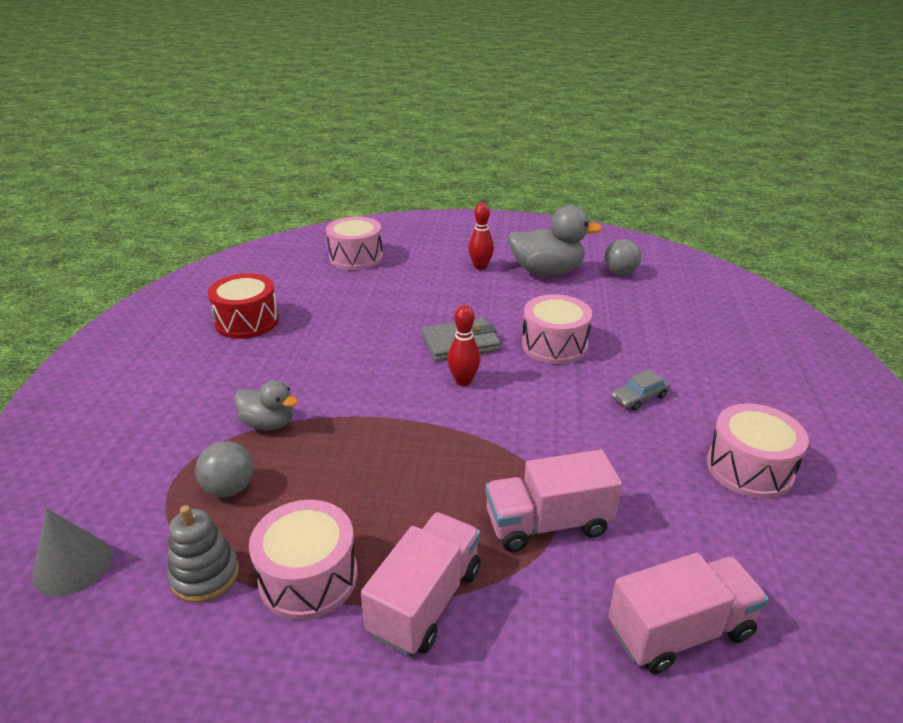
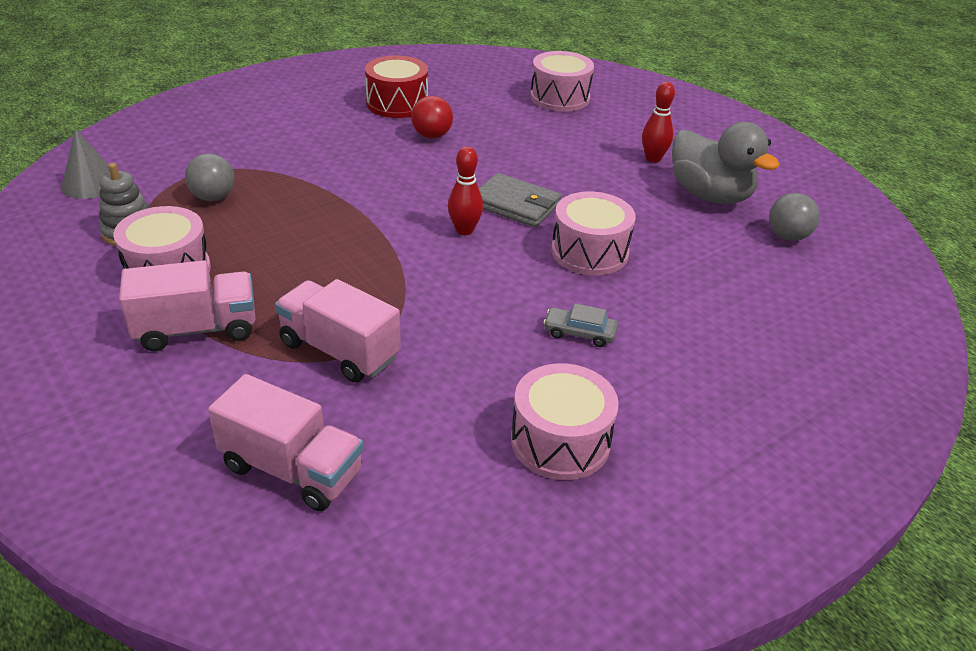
camera: 45 degrees right, 5 degrees up
(268, 423) = (295, 175): grey duck -> none
(318, 330) = (432, 135): none -> red ball

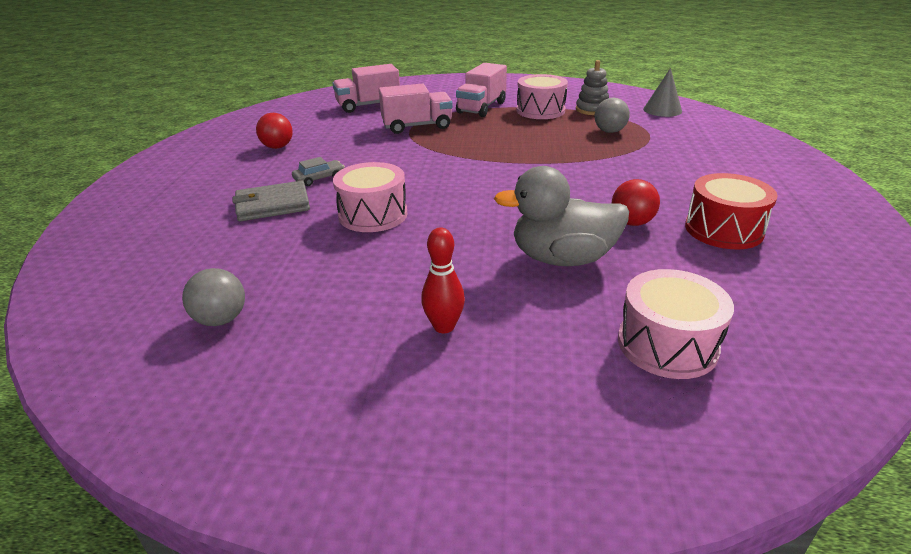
camera: 135 degrees right, 5 degrees down
(464, 230) = (467, 184): red bowling pin -> none
(516, 204) = (471, 214): grey wallet -> grey wallet (272, 205)
(560, 441) = (277, 147): pink drum -> red ball
(710, 195) = (337, 319): grey duck -> grey duck (562, 258)

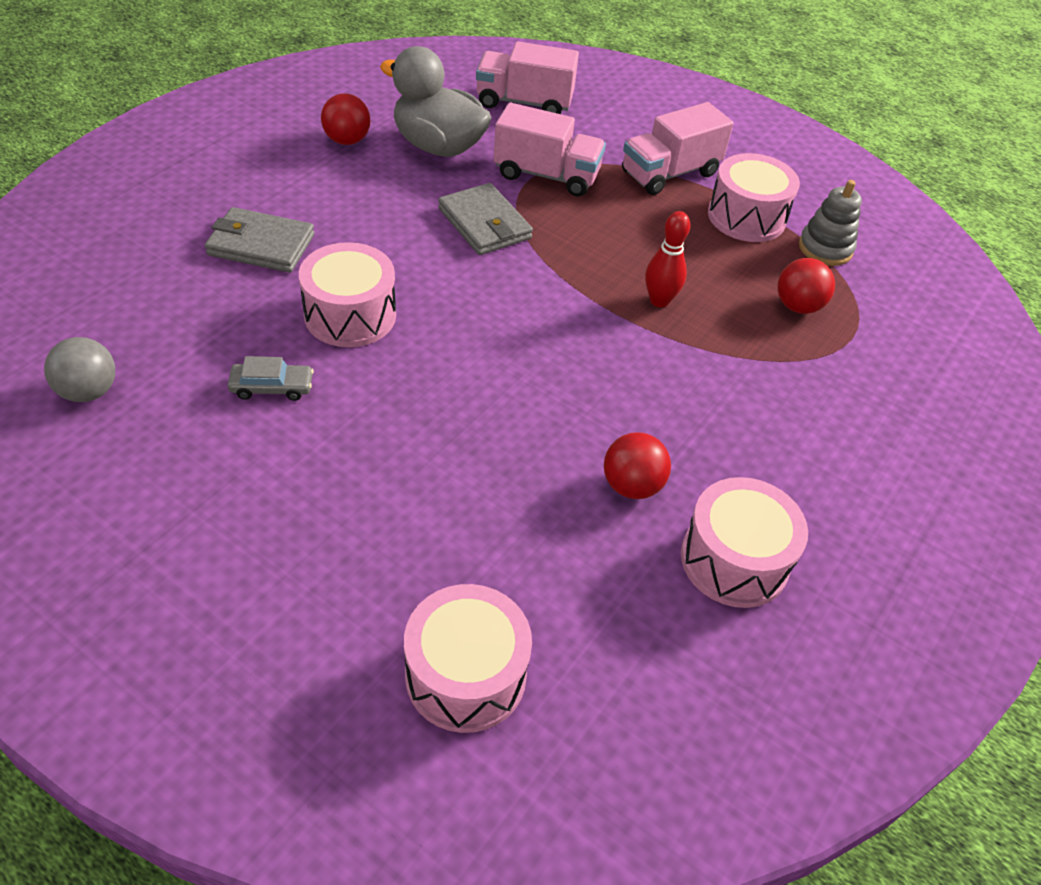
camera: 25 degrees right, 15 degrees up
(319, 178) = (346, 222): grey car -> grey car (272, 387)
(407, 153) = (485, 224): none -> grey wallet
(444, 326) = (273, 518): red bowling pin -> red bowling pin (659, 300)
(562, 258) = (487, 496): grey duck -> grey duck (438, 146)
(609, 131) = (798, 306): grey ball -> red ball
(662, 110) = (934, 297): grey cone -> none
(723, 229) = (734, 560): red drum -> pink drum

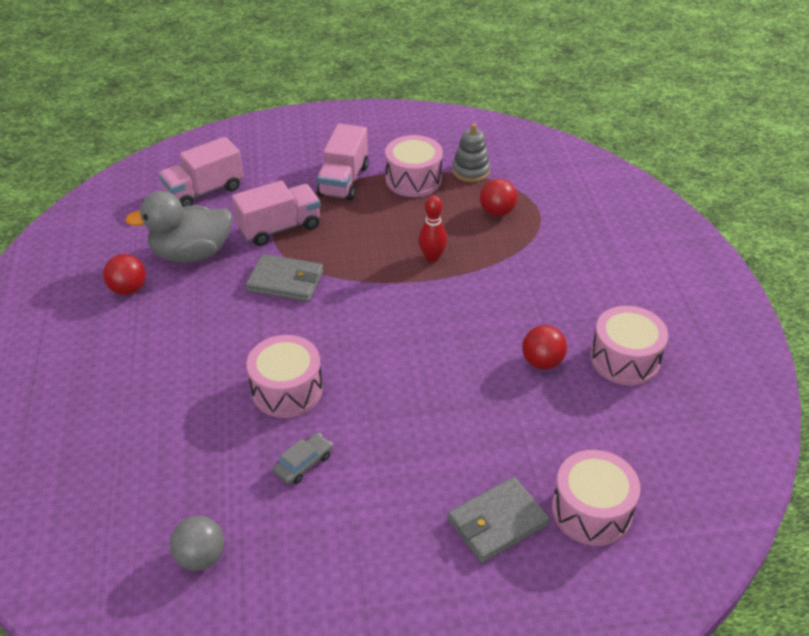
camera: 40 degrees left, 5 degrees down
(261, 245) = (172, 392): grey wallet -> grey wallet (497, 522)

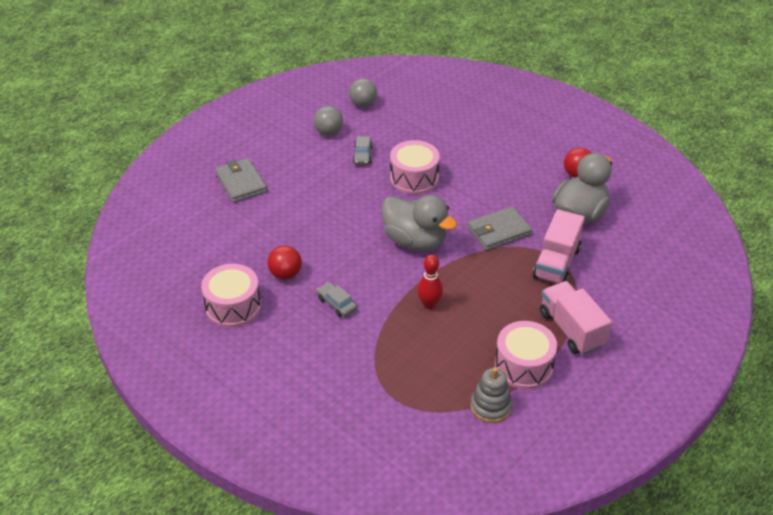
camera: 140 degrees right, 0 degrees up
(204, 191) = (647, 258): pink truck -> none
(303, 535) = (328, 132): none -> grey ball
(374, 319) = (415, 241): none -> grey duck
(497, 212) = (425, 375): red ball -> none
(497, 522) = (241, 183): grey wallet -> grey wallet turned 45 degrees counterclockwise
(516, 304) = (336, 303): none -> grey car
(591, 511) = (196, 212): pink drum -> none

